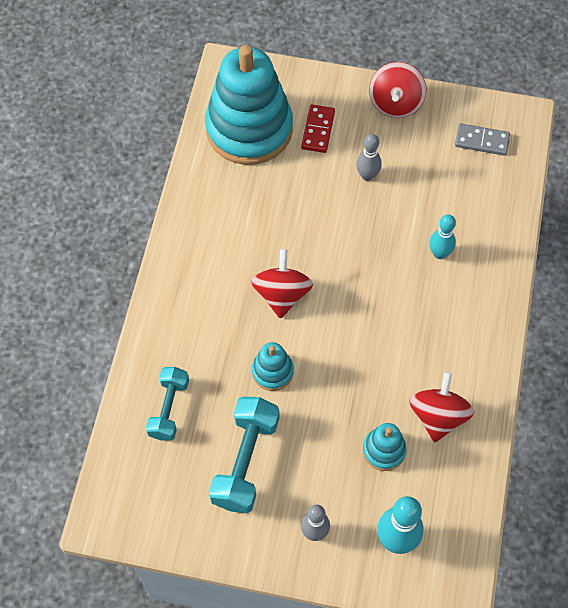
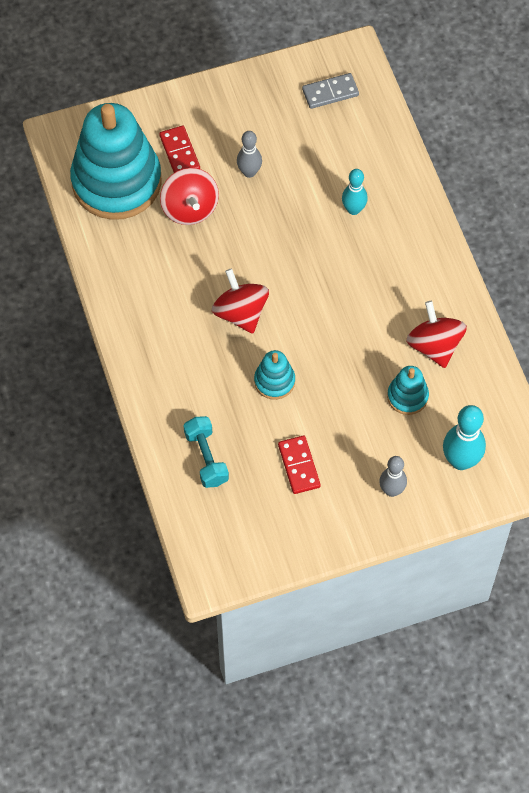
camera: 30 degrees left, 0 degrees up
(245, 461) = (299, 466): turquoise dumbbell -> red domino
(395, 103) = (233, 94): red spinning top -> red spinning top (190, 208)

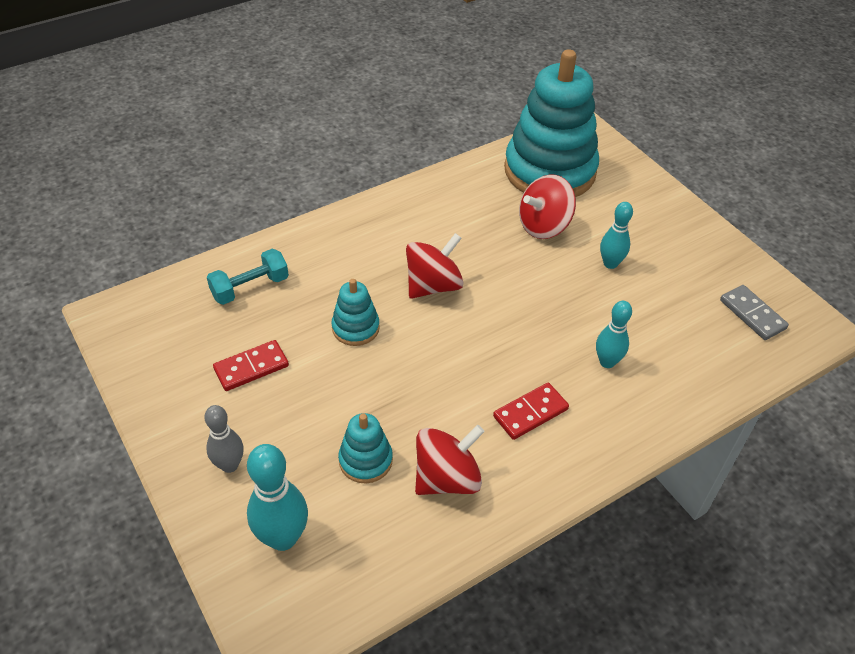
camera: 75 degrees right, 15 degrees down
(179, 153) = (605, 208): red domino -> red domino (530, 413)
(249, 172) = (610, 263): grey bowling pin -> turquoise bowling pin

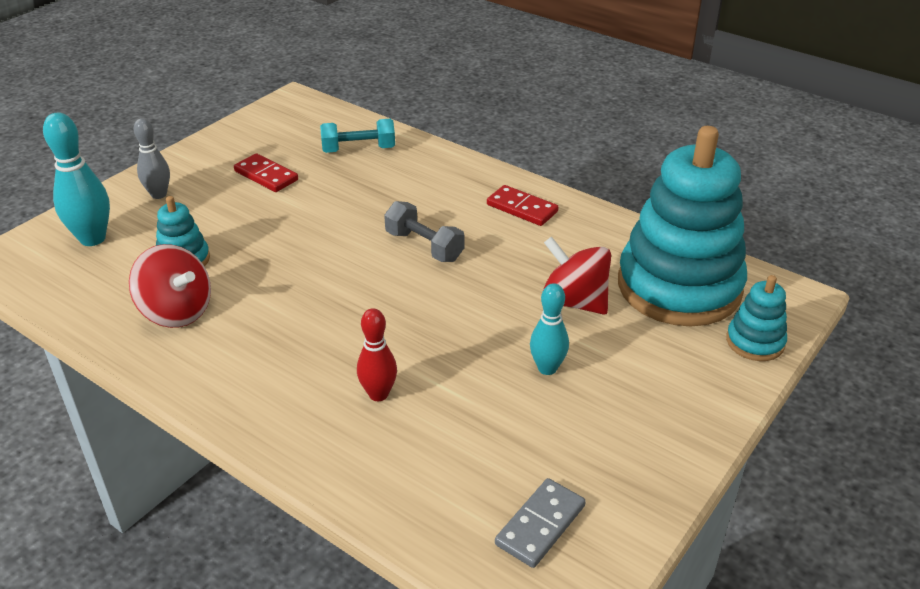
camera: 70 degrees right, 10 degrees down
(250, 288) = (358, 150): turquoise dumbbell -> turquoise dumbbell turned 45 degrees counterclockwise
(355, 328) = (340, 215): turquoise stacking toy -> turquoise stacking toy (755, 342)
(433, 285) = (424, 246): red spinning top -> grey dumbbell
(530, 413) = (278, 349): red domino -> red domino (522, 208)
(607, 362) = (378, 394): turquoise bowling pin -> red bowling pin

